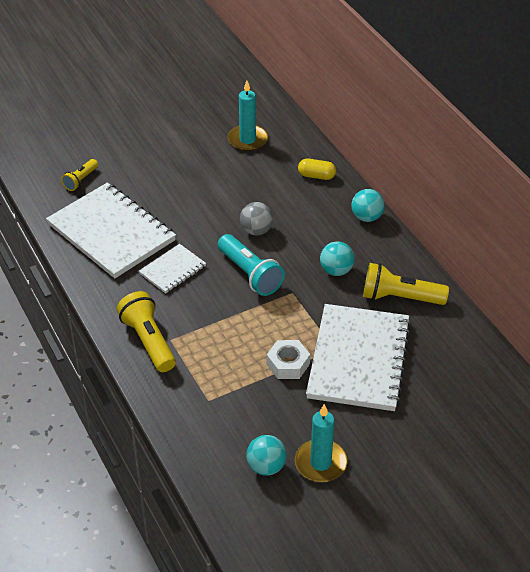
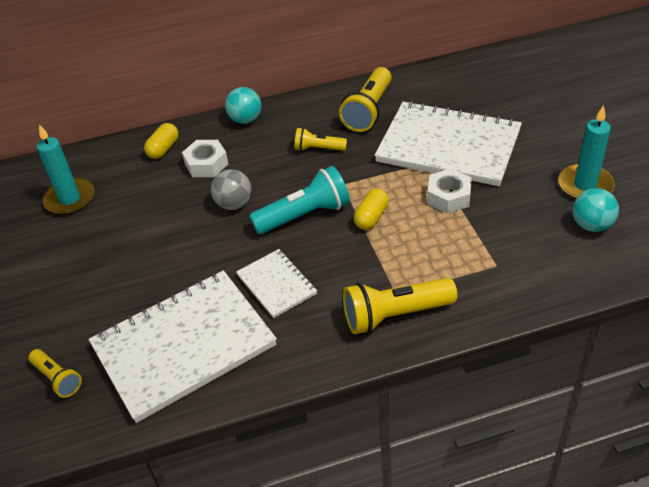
camera: 75 degrees left, 0 degrees up
(254, 315) = (371, 217): none -> yellow capsule
(302, 205) = (206, 164): none -> white nut
(336, 270) = (318, 149): turquoise ball -> yellow flashlight

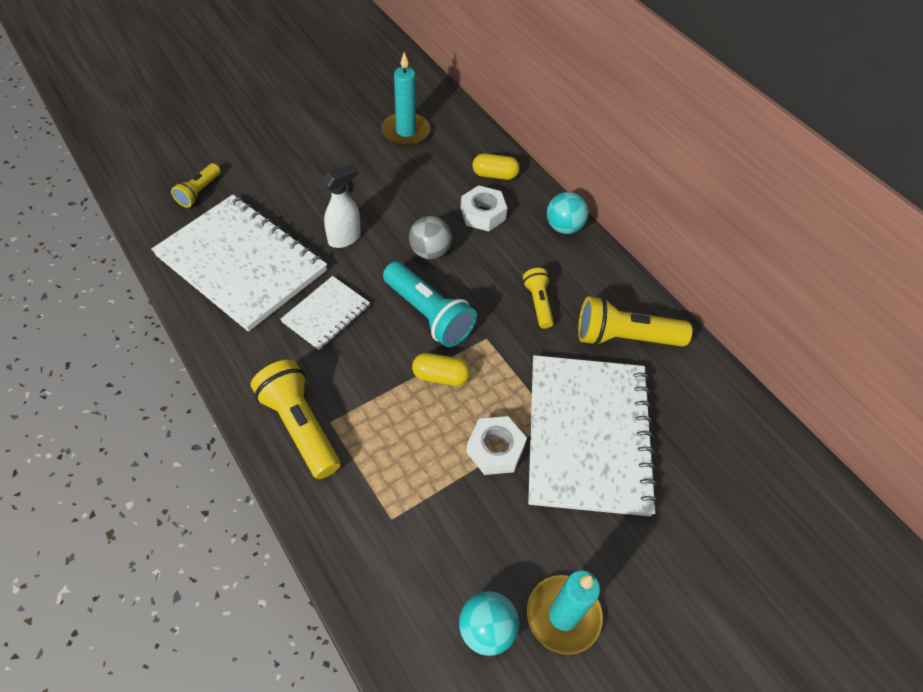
camera: 65 degrees right, 10 degrees up
(189, 261) = (345, 238): none -> white spray bottle

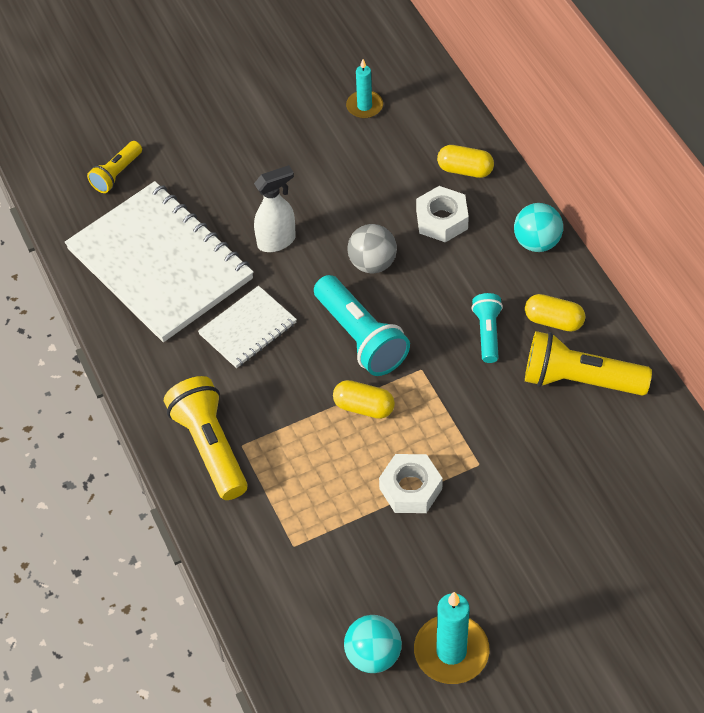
camera: 15 degrees right, 0 degrees up
(406, 132) = (364, 106): turquoise candle -> turquoise candle, size x0.62
(538, 303) = (487, 333): yellow flashlight -> turquoise flashlight
(587, 435) = (513, 483): white notebook -> none
(591, 289) = (553, 321): none -> yellow capsule

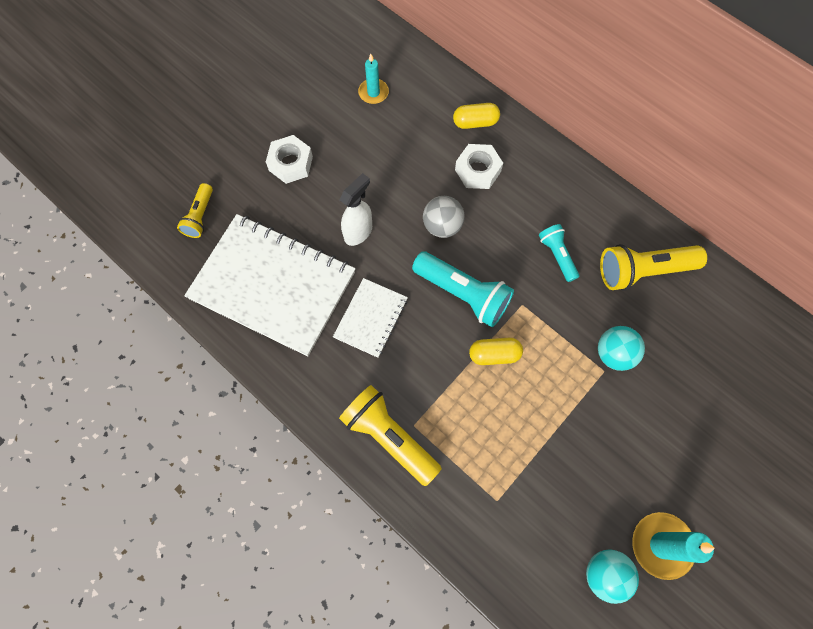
camera: 25 degrees left, 15 degrees up
(410, 488) = (563, 413): white nut -> white nut (290, 163)
(537, 242) = (557, 166): turquoise ball -> turquoise ball (614, 354)
(553, 321) = (600, 227): yellow capsule -> none

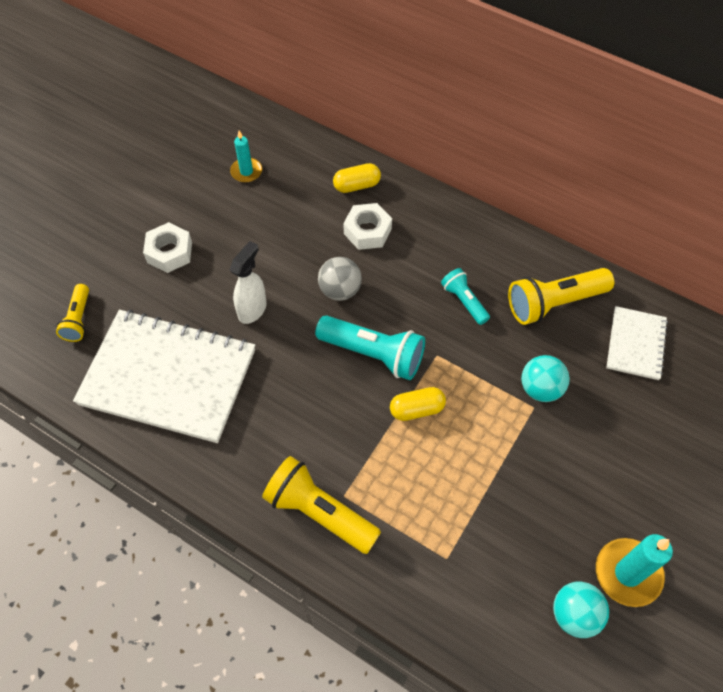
camera: 10 degrees left, 10 degrees down
(370, 318) = (279, 394): white notebook -> white notebook (635, 344)

